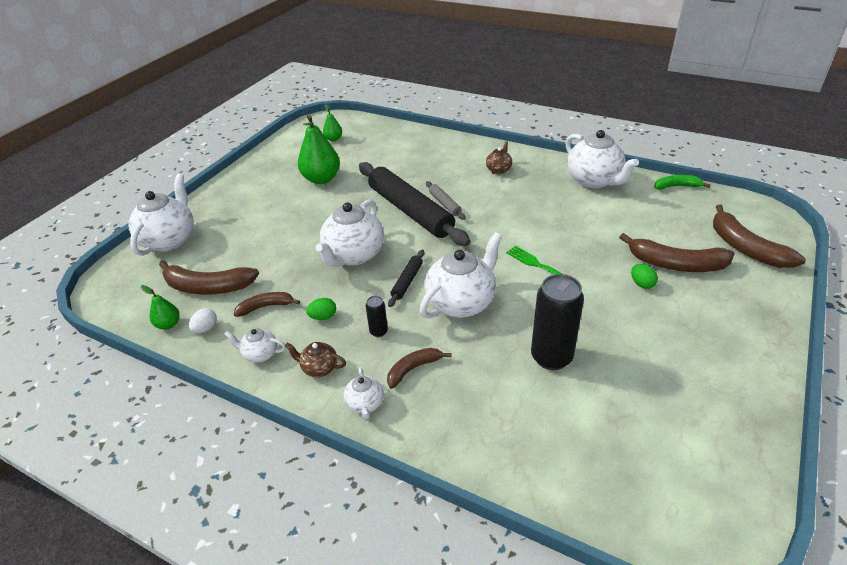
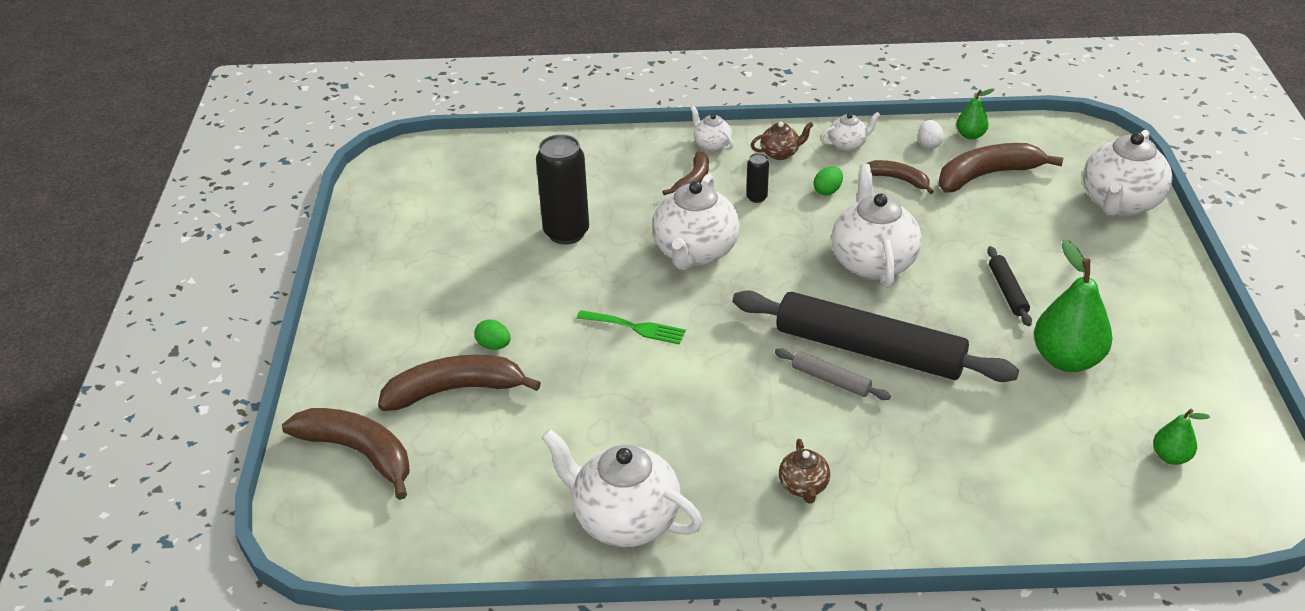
camera: 150 degrees right, 0 degrees up
(170, 240) = (1119, 203): white teapot -> white teapot turned 45 degrees clockwise
(266, 307) = (898, 179): brown banana -> brown banana turned 105 degrees counterclockwise
(407, 281) = (776, 254): black rolling pin -> black rolling pin (1007, 291)
(677, 186) = (476, 557): green banana -> none

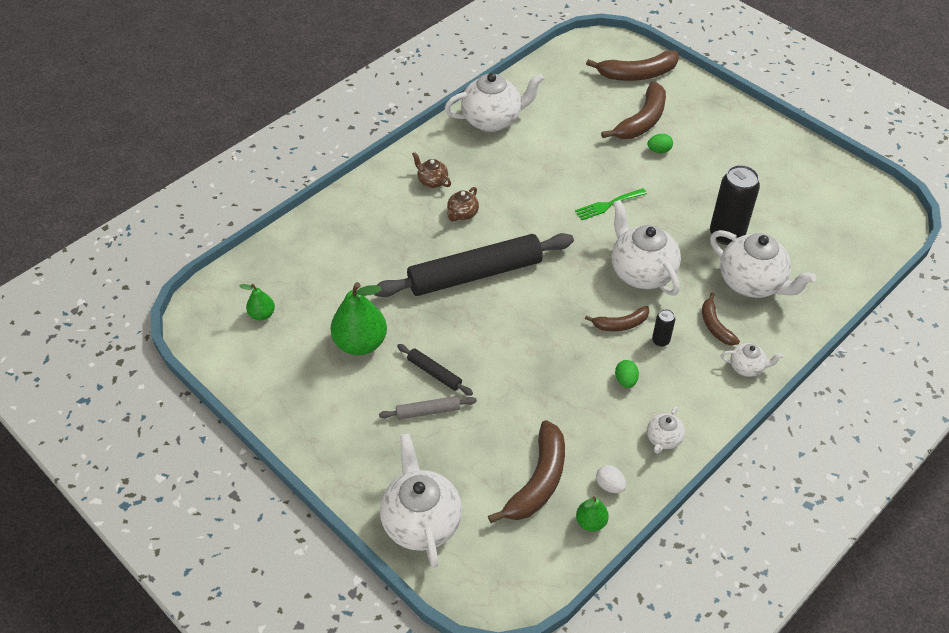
camera: 135 degrees right, 10 degrees up
(780, 153) = (695, 394): brown teapot -> brown teapot (462, 214)
(830, 380) = (476, 242): grey rolling pin -> grey rolling pin (428, 411)
(872, 262) = (535, 339): white teapot -> white teapot (752, 283)
(898, 179) = (593, 428): brown banana -> brown banana (620, 324)

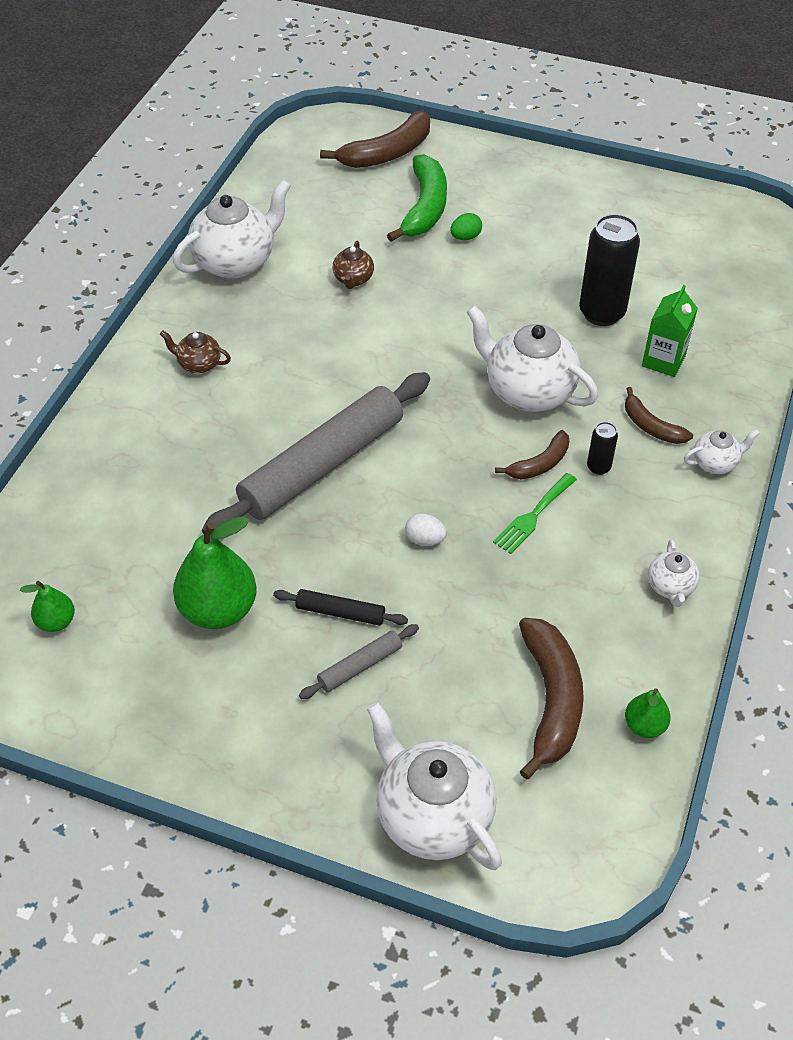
camera: 25 degrees left, 0 degrees up
(462, 214) = (262, 393): brown teapot -> brown teapot (353, 279)
(474, 274) = (322, 465): black rolling pin -> grey rolling pin
(608, 205) = (441, 322): green fork -> green fork (533, 516)
(609, 485) = (640, 670): white egg -> white egg (425, 539)
(625, 380) = (585, 531): green egg -> none
(642, 121) = (424, 208): brown banana -> green banana
(752, 283) = (663, 360): white teapot -> green carton

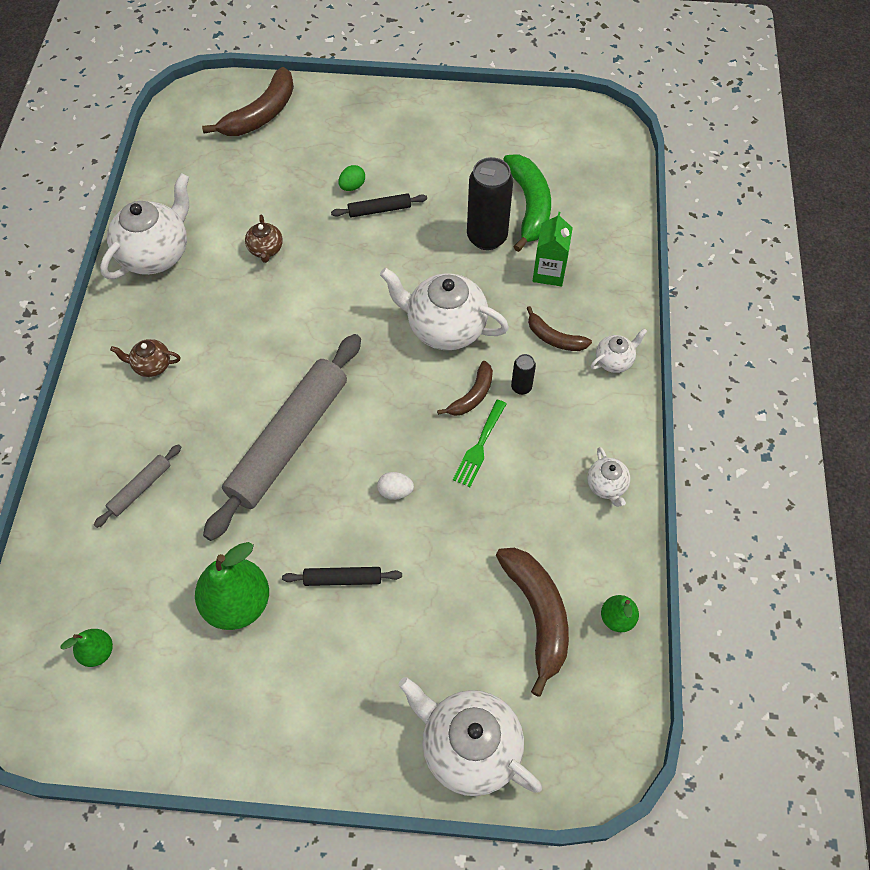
camera: 15 degrees left, 10 degrees up
(360, 666) = (373, 625): grey rolling pin -> grey rolling pin (140, 488)
(424, 208) = (309, 164): green banana -> green banana (529, 206)
(488, 265) = (379, 210): none -> black rolling pin

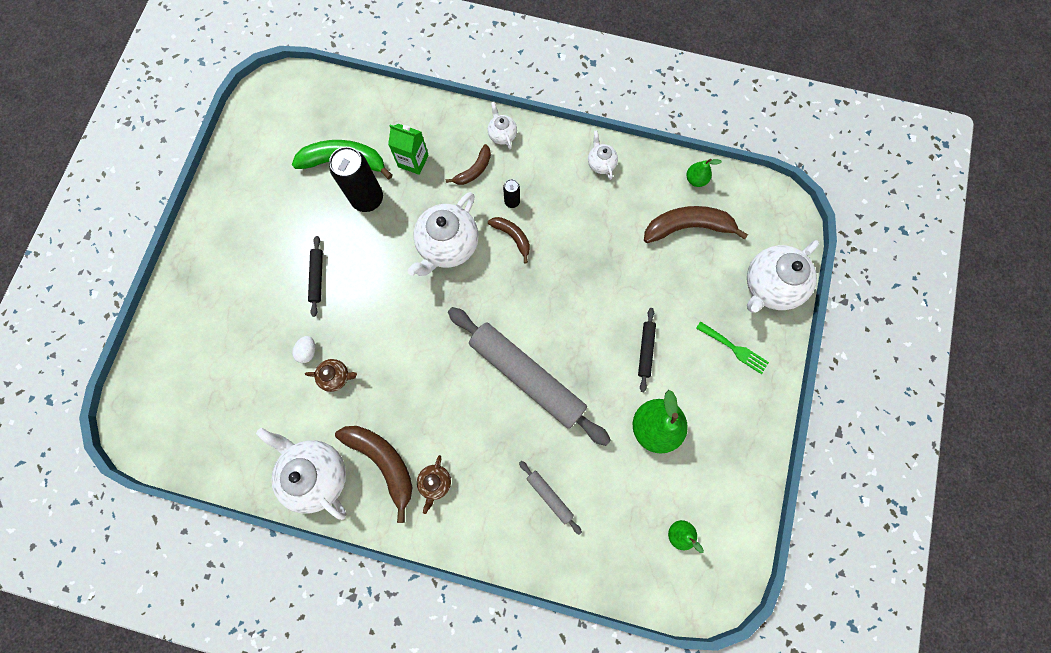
camera: 80 degrees left, 15 degrees up
(261, 114) = (175, 366): brown banana -> brown banana (383, 462)
(352, 186) = (285, 296): green egg -> none
(395, 491) = (583, 304): white egg -> white egg (308, 351)
(479, 446) = (556, 240): green fork -> green fork (734, 349)
(606, 486) = (601, 163): white teapot -> white teapot turned 105 degrees counterclockwise

